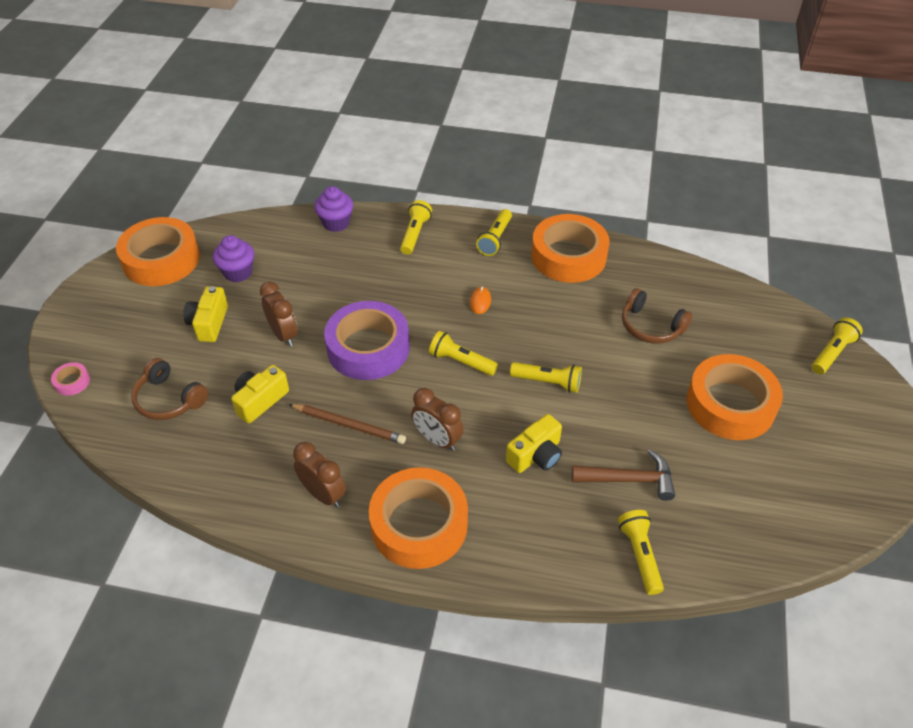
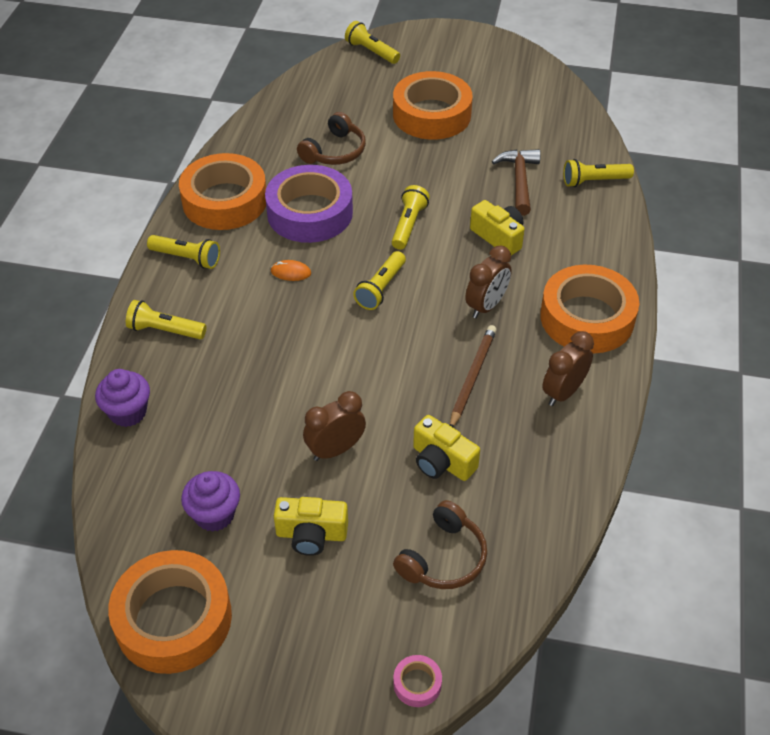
camera: 90 degrees left, 0 degrees up
(368, 348) = (359, 366): purple tape -> purple tape (310, 213)

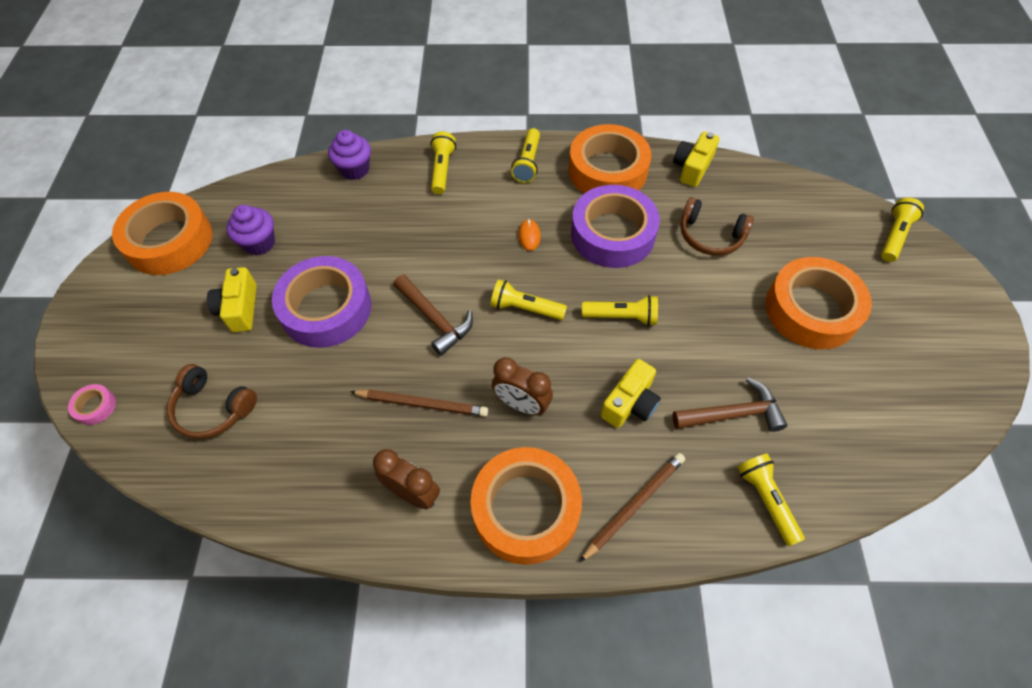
camera: 80 degrees right, 10 degrees up
(335, 450) = (326, 308): brown clock -> purple tape
(375, 358) = (435, 319): none -> brown hammer
(442, 461) = (317, 392): yellow camera -> yellow camera (692, 168)
(590, 253) = (634, 505): none -> brown pencil

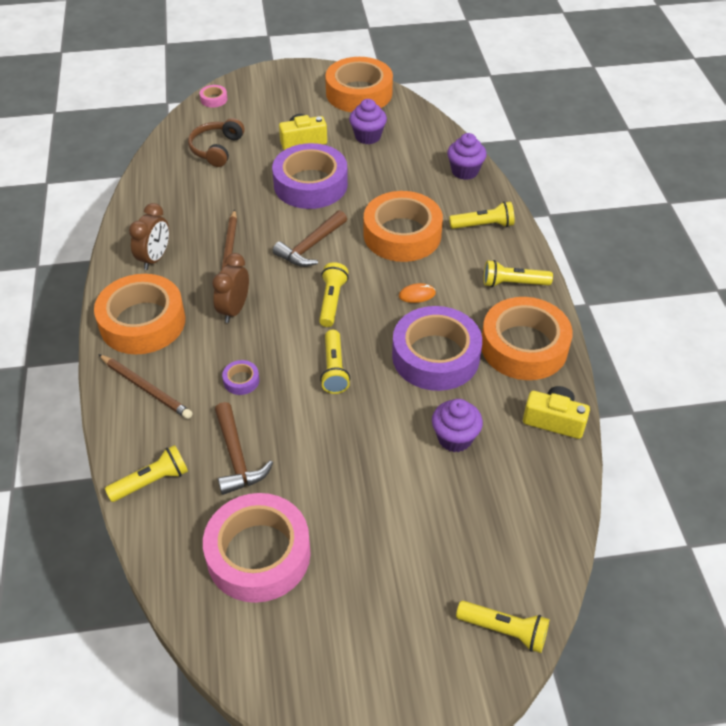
camera: 80 degrees right, 10 degrees down
(630, 403) = (241, 380): yellow camera -> purple tape
(710, 236) = (454, 438): brown headphones -> purple cupcake
(811, 310) = (371, 530): orange tape -> orange tape (402, 234)
(845, 402) = (258, 554): none -> pink tape

